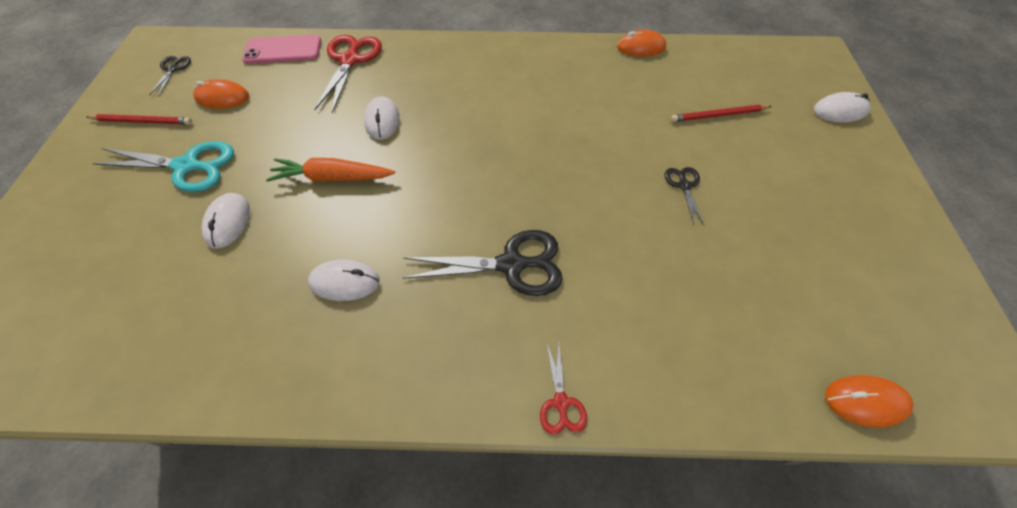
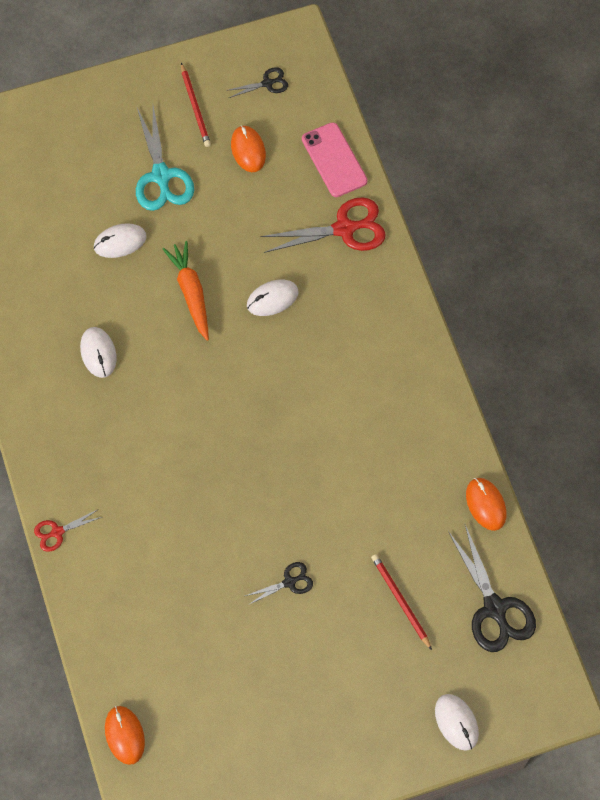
camera: 70 degrees right, 10 degrees up
(511, 264) = (155, 464): black scissors -> black scissors (494, 608)

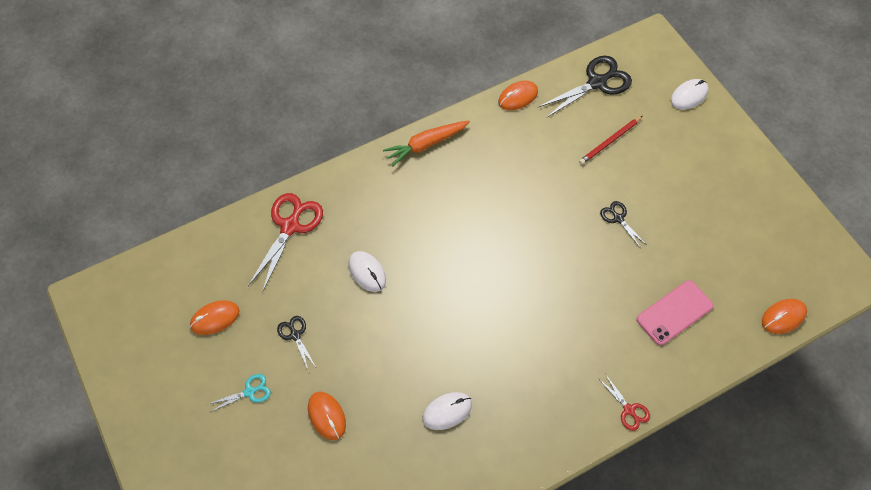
camera: 100 degrees left, 5 degrees down
(120, 242) = (327, 416): white mouse -> orange mouse
(161, 176) = (249, 392): turquoise scissors -> turquoise scissors, size x0.52
(191, 293) = (371, 341): orange carrot -> orange carrot (426, 145)
(195, 107) = (169, 375): red pencil -> none
(267, 83) = (139, 314): black scissors -> black scissors (295, 335)
(334, 160) = (220, 245): pink phone -> pink phone (674, 313)
(344, 229) = (290, 226): red scissors -> red scissors turned 45 degrees clockwise

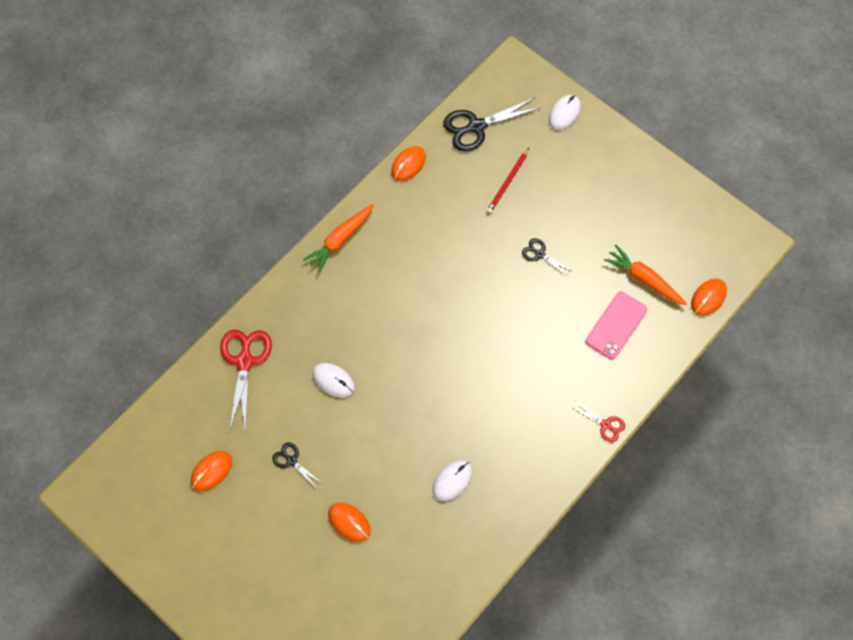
camera: 20 degrees left, 5 degrees up
(249, 392) = (271, 526): turquoise scissors -> none
(597, 83) = (476, 126): black scissors -> black scissors turned 150 degrees counterclockwise
(719, 276) = (644, 279): none -> orange carrot

